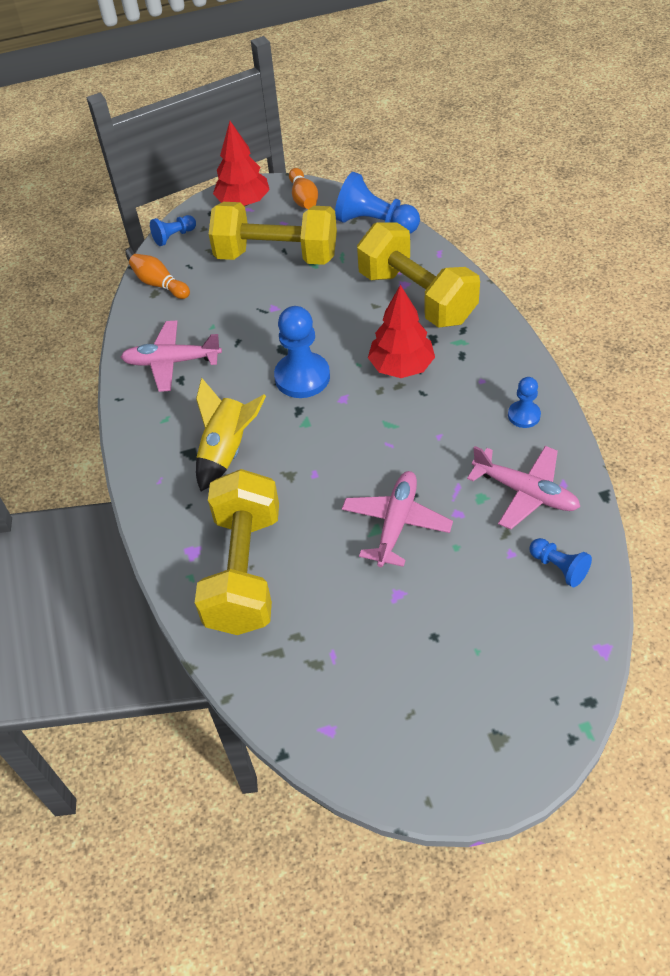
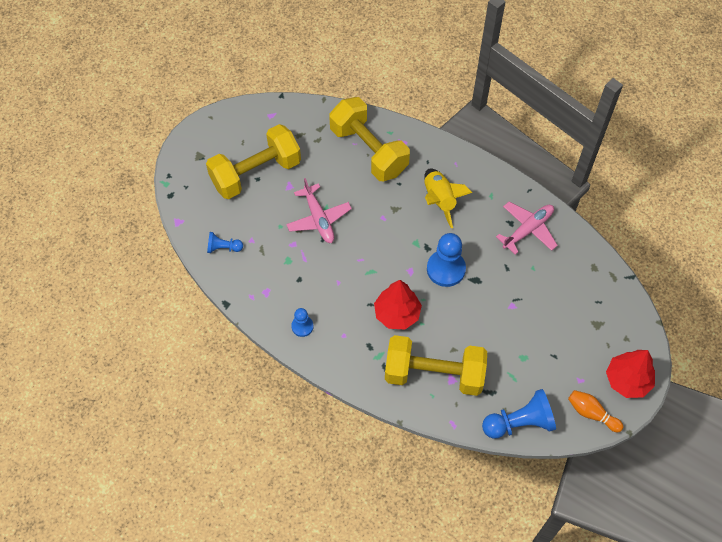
camera: 135 degrees right, 10 degrees up
(160, 284) = (598, 275): orange bowling pin -> none
(174, 236) = (636, 318): blue pawn -> none
(276, 256) = (553, 347): yellow dumbbell -> yellow dumbbell (256, 173)
(525, 492) = (267, 278): pink plane -> none

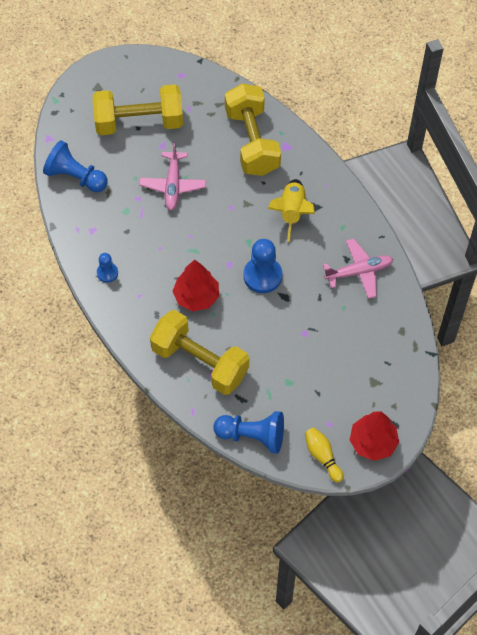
camera: 25 degrees right, 0 degrees up
(223, 248) = (76, 177): blue pawn -> blue pawn, size x1.81
(591, 413) = (322, 456): orange bowling pin -> yellow bowling pin

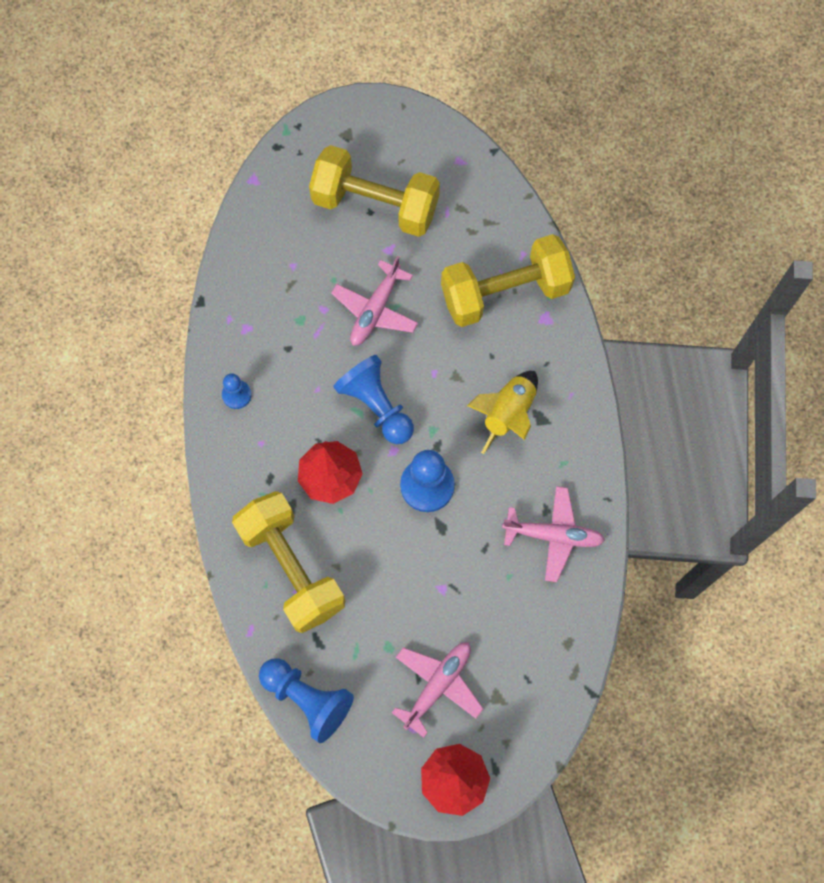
camera: 25 degrees right, 10 degrees up
(76, 177) = (261, 247): blue pawn -> blue pawn (376, 406)
(252, 141) = (505, 293): yellow dumbbell -> yellow dumbbell turned 60 degrees clockwise
(322, 456) = (381, 769): yellow bowling pin -> none
(332, 391) = (438, 685): none -> pink plane

